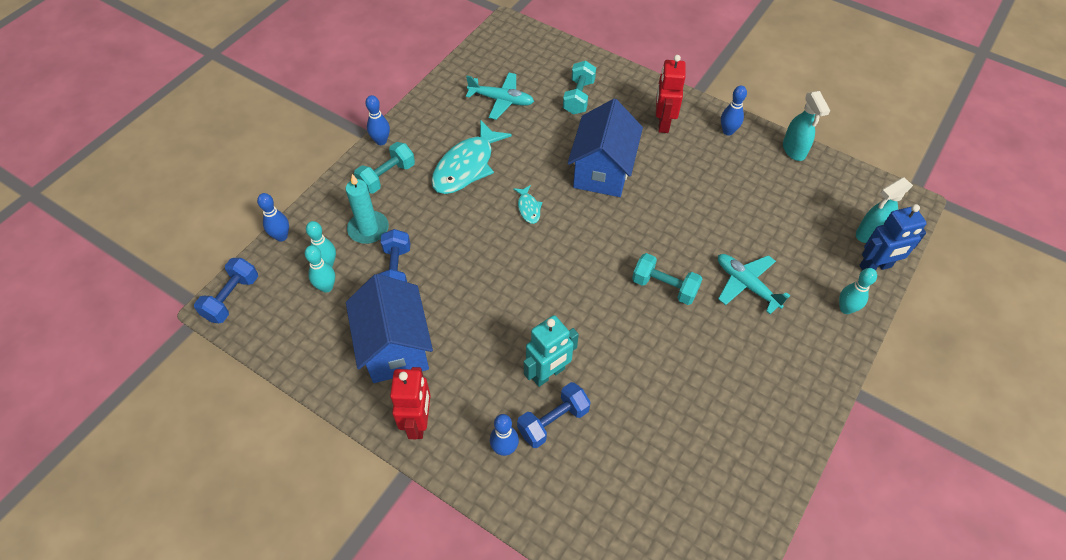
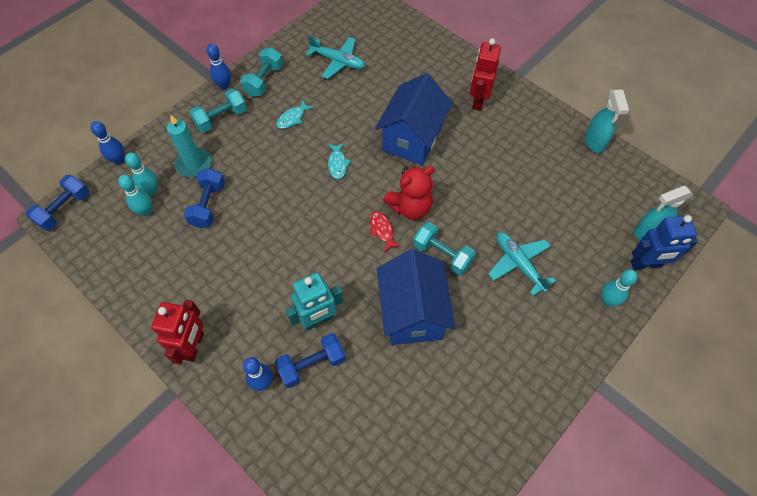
camera: 10 degrees right, 5 degrees up
(395, 347) = (191, 274): blue house -> blue house (412, 313)
(466, 166) = (292, 118): turquoise fish -> turquoise fish, size x0.46
(578, 97) = (407, 67): turquoise dumbbell -> turquoise dumbbell (264, 81)
(594, 270) = (382, 230): none -> red fish
(618, 243) = (410, 207): none -> red teddy bear
(728, 131) = (536, 116): blue bowling pin -> none

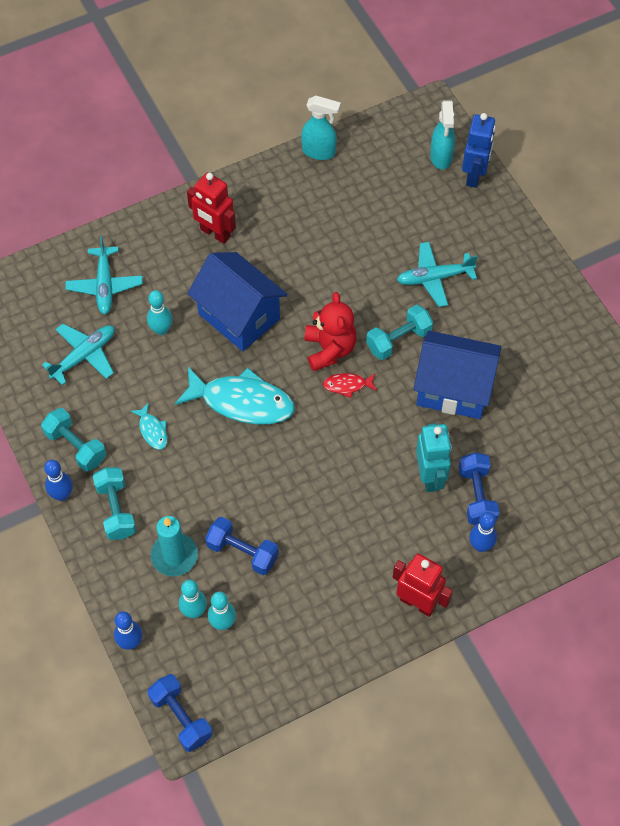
camera: 70 degrees left, 0 degrees up
(338, 164) = (242, 402): turquoise fish -> turquoise fish, size x2.19
(400, 54) = (105, 286): none -> turquoise plane
(607, 301) = (499, 222): turquoise bowling pin -> turquoise bowling pin (161, 330)

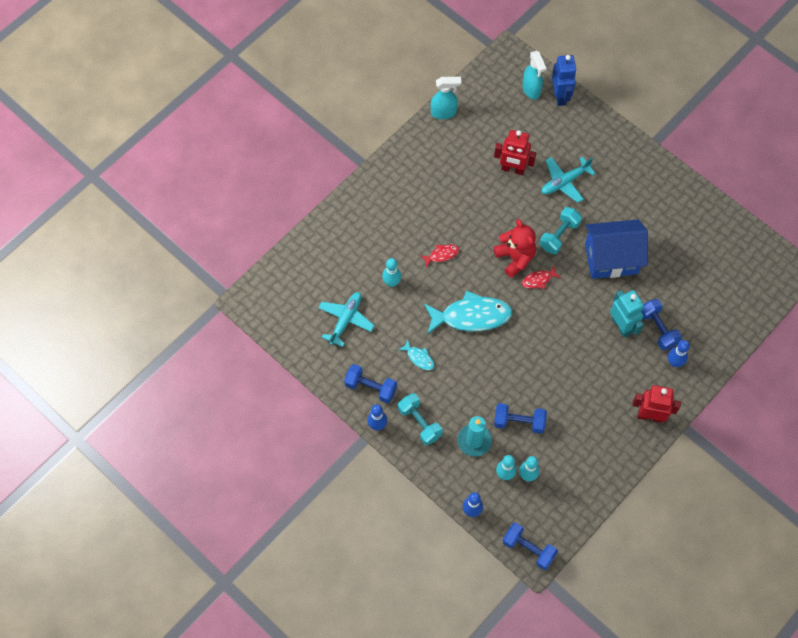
camera: 20 degrees left, 5 degrees up
(76, 446) = (371, 387): turquoise dumbbell -> blue dumbbell
(105, 286) = (336, 263): turquoise plane -> none
(215, 233) = (397, 198): red robot -> red robot (512, 169)
(239, 316) = (442, 255): blue house -> red fish

